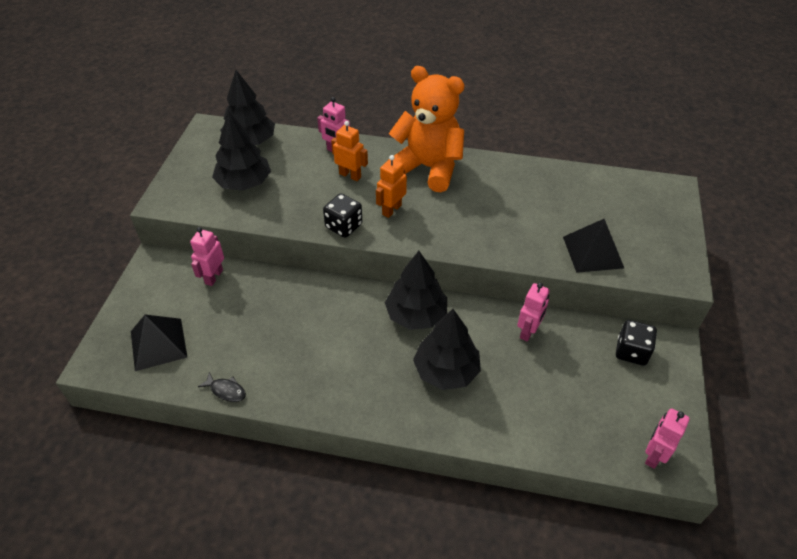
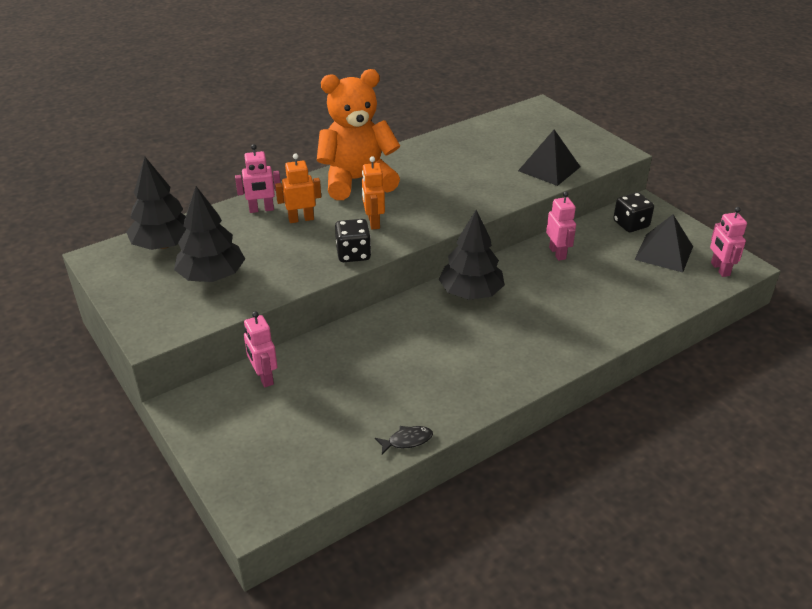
camera: 45 degrees left, 10 degrees down
(158, 344) = (293, 456): black pyramid -> black pyramid (664, 253)
(446, 370) = (543, 311): black tree -> none

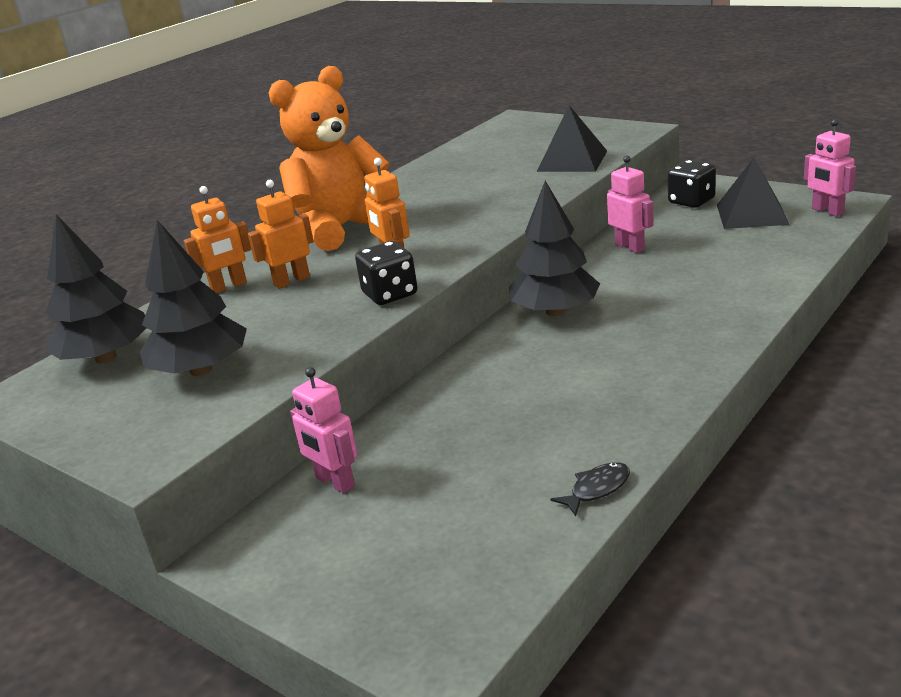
camera: 15 degrees left, 10 degrees down
(261, 209) = (229, 286): pink robot -> orange robot

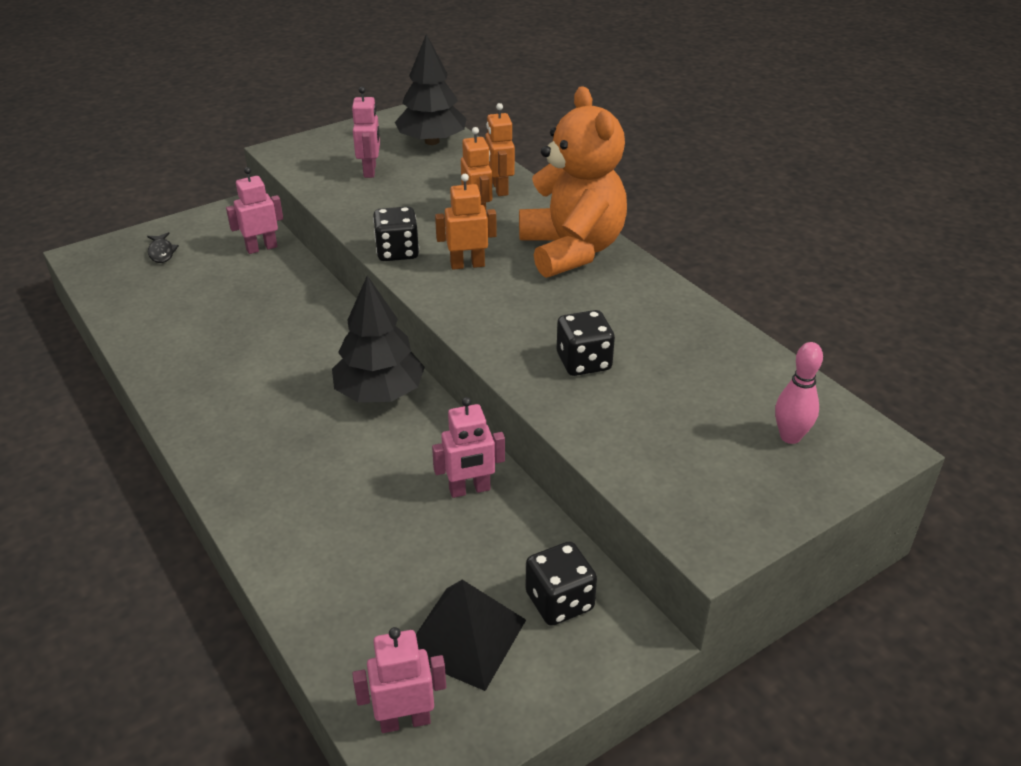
camera: 105 degrees right, 10 degrees up
(201, 370) = (370, 171): black tree -> pink robot
(503, 188) = (583, 362): none -> black dice
(527, 133) = (790, 437): none -> pink bowling pin
(572, 161) = (630, 438): black pyramid -> none
(597, 489) = (131, 338): black fish -> black fish (161, 252)

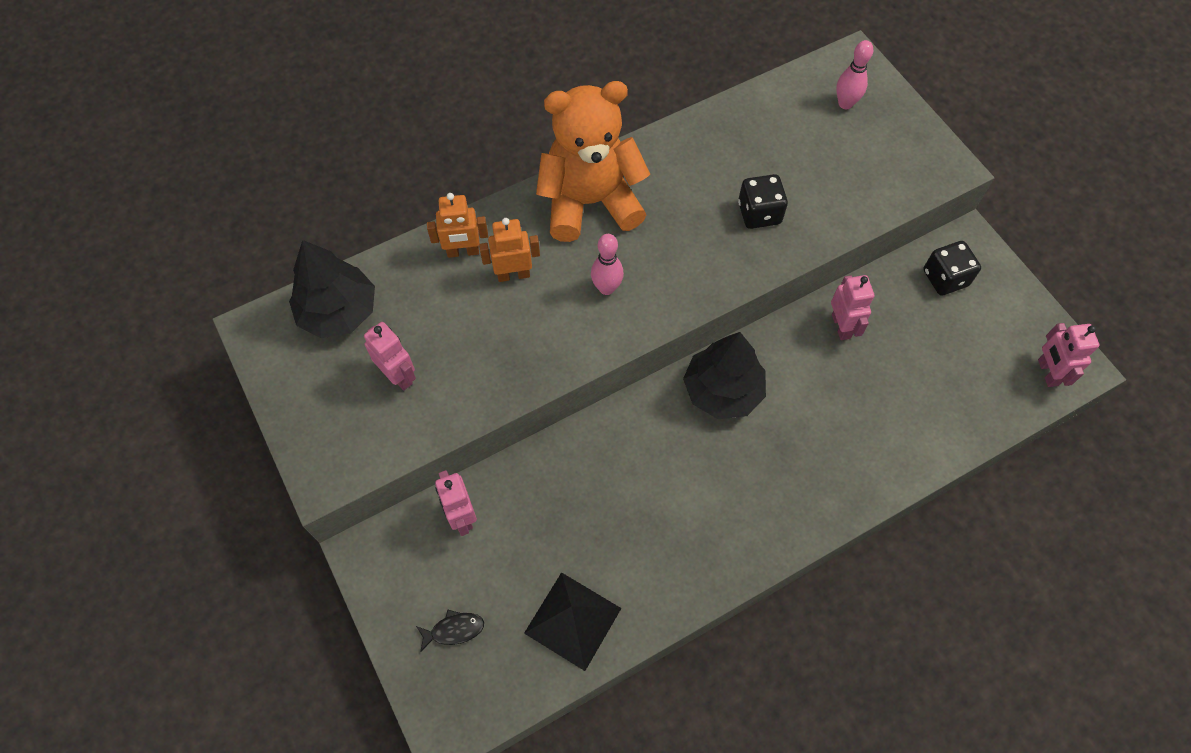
camera: 85 degrees left, 25 degrees up
(370, 171) = (398, 375): pink robot -> pink robot turned 45 degrees clockwise
(397, 252) = (577, 348): black dice -> none
(464, 637) = (980, 336): black pyramid -> black pyramid (573, 620)
(467, 265) = (606, 288): orange robot -> pink bowling pin

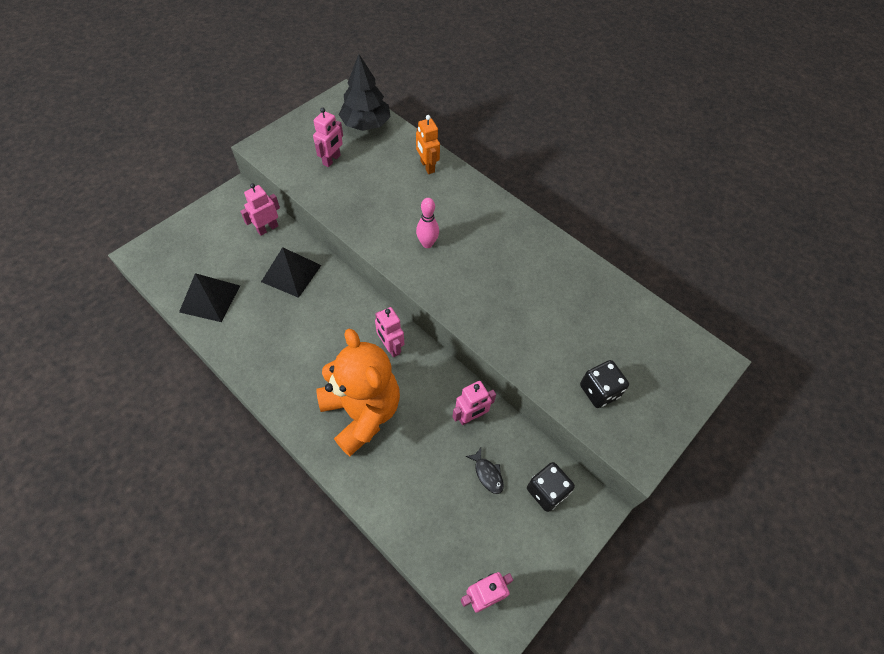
camera: 70 degrees right, 5 degrees down
(454, 630) = (197, 243): black fish -> black fish (487, 474)
(513, 274) = (420, 194): orange robot -> none
(561, 494) = (291, 273): none -> black pyramid
(590, 202) = (491, 220): orange teddy bear -> orange teddy bear (362, 412)
(722, 390) = (391, 347): black tree -> pink robot
(759, 213) = (526, 320): black dice -> black dice (599, 391)
(845, 103) = (663, 362): pink bowling pin -> none

